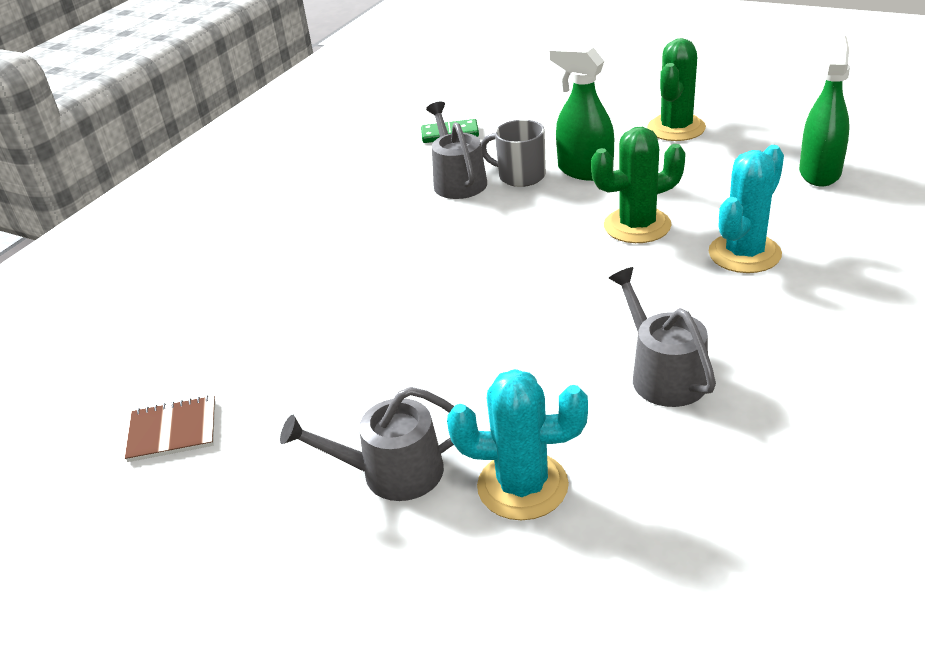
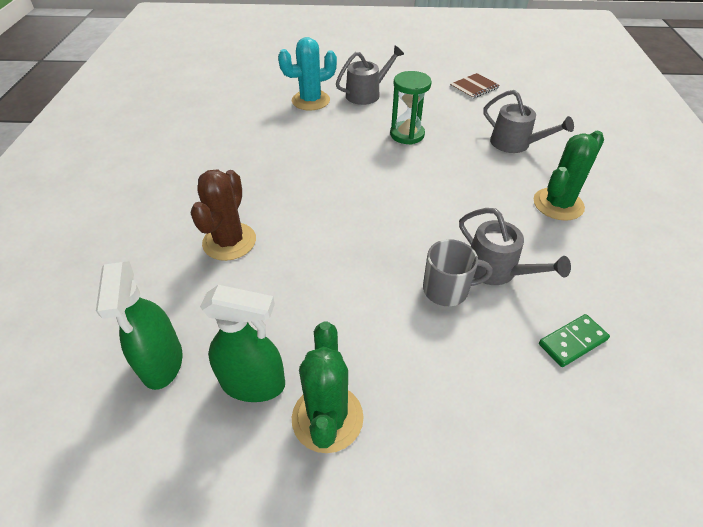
camera: 150 degrees right, 10 degrees up
(401, 353) = (407, 134): none -> green hourglass
(584, 171) = (392, 311): green spray bottle -> green spray bottle (253, 383)
(637, 226) = (316, 251): green cactus -> green cactus (558, 204)
(663, 375) = (265, 152): grey watering can -> grey watering can (514, 144)
(744, 253) = (229, 241): turquoise cactus -> brown cactus

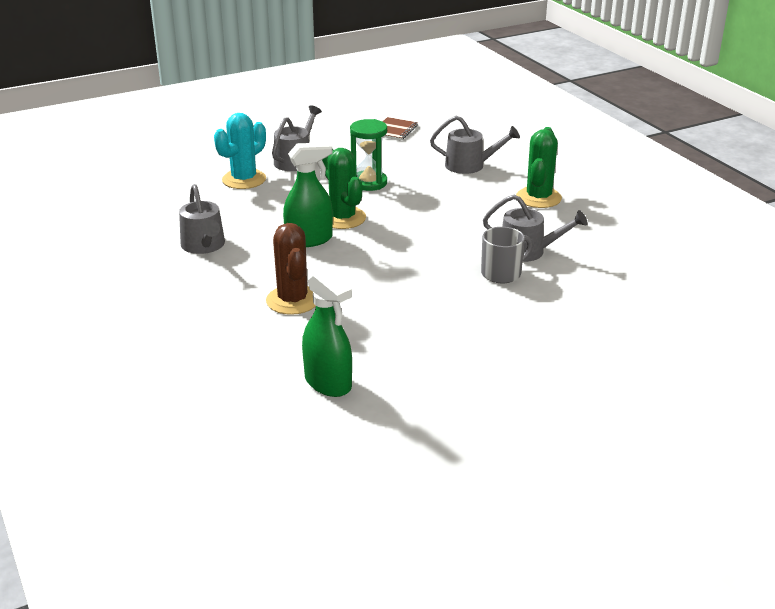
camera: 30 degrees left, 15 degrees down
(220, 155) = (204, 245): none -> grey watering can
(253, 383) = (413, 368): green spray bottle -> green spray bottle (309, 240)
(327, 418) = (485, 364): green cactus -> green cactus (342, 218)
(572, 342) = (611, 273): green domino -> none

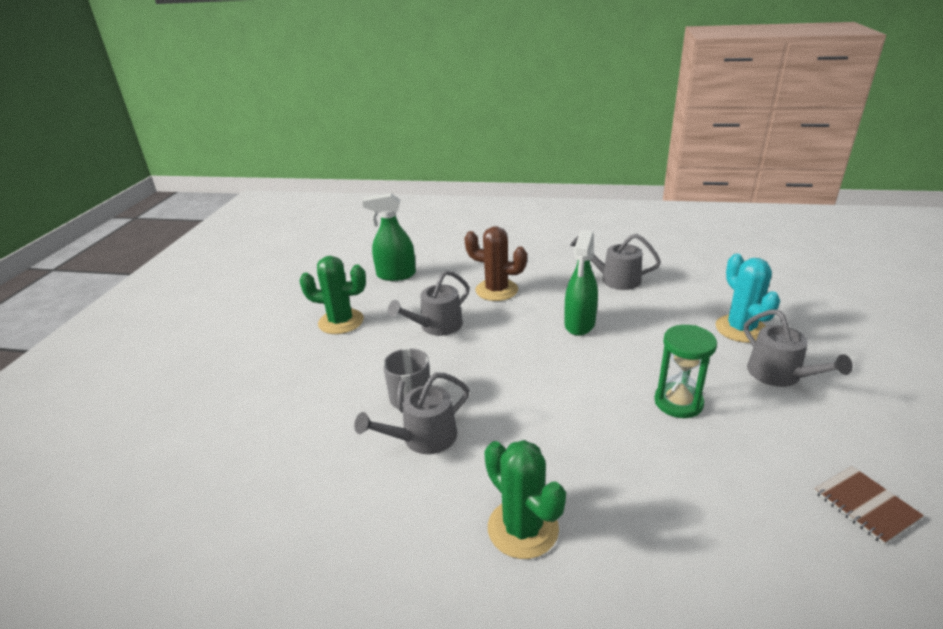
camera: 130 degrees right, 0 degrees up
(342, 218) = (605, 354): green cactus -> green cactus (341, 322)
(469, 165) = (676, 518): grey watering can -> grey watering can (437, 326)

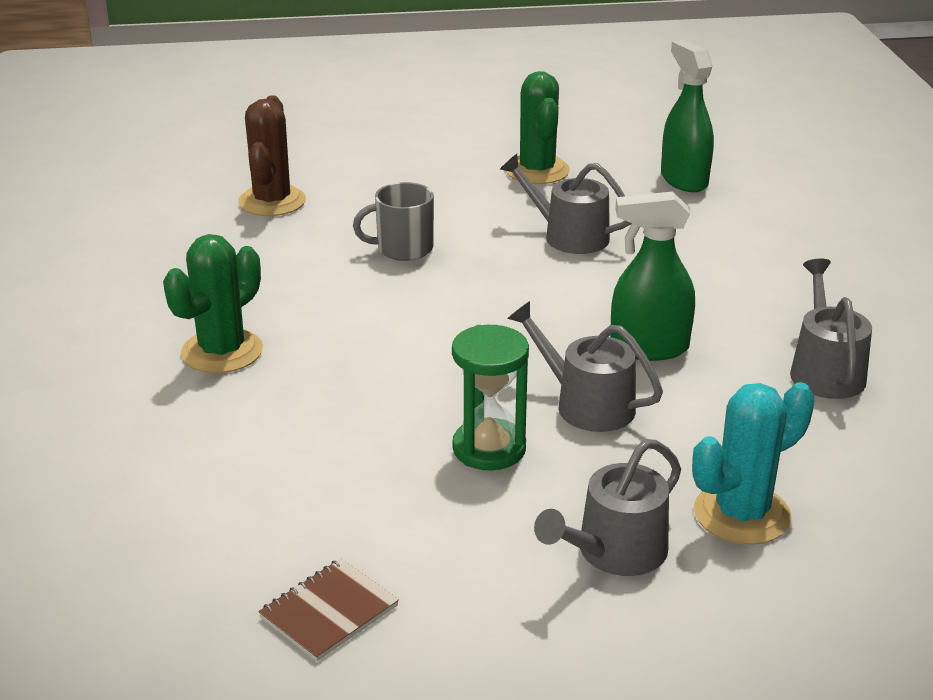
camera: 70 degrees right, 0 degrees up
(423, 438) = (339, 270): grey watering can -> grey watering can (587, 404)
(496, 290) = (700, 265): brown cactus -> brown cactus (272, 201)

